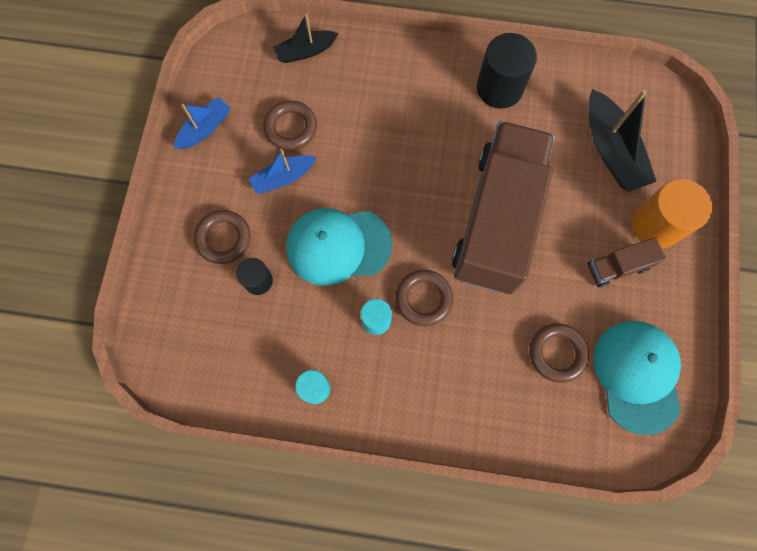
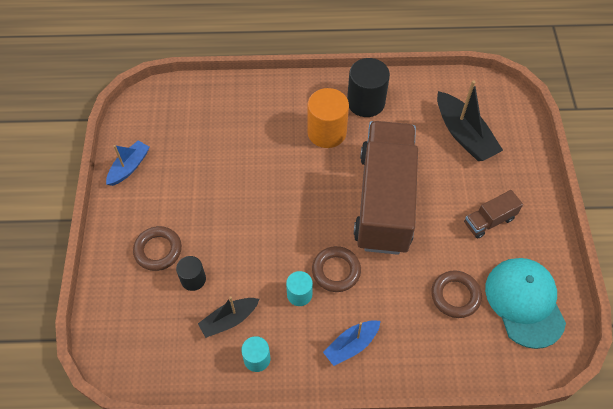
camera: 10 degrees left, 15 degrees down
(283, 178) = (201, 195): blue boat -> blue boat (351, 345)
(291, 128) = (201, 156): brown ring -> none
(305, 51) = (204, 97): black boat -> black boat (229, 320)
(338, 246) = (257, 241): turquoise cap -> none
(655, 225) = (512, 185): orange cylinder -> orange cylinder (327, 132)

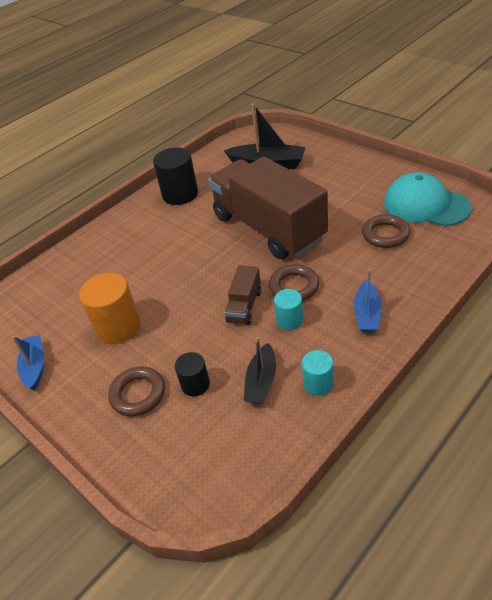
camera: 40 degrees left, 15 degrees down
(327, 132) = (175, 227): orange cylinder -> orange cylinder (118, 327)
(489, 221) = (346, 188): brown truck -> brown truck (244, 306)

